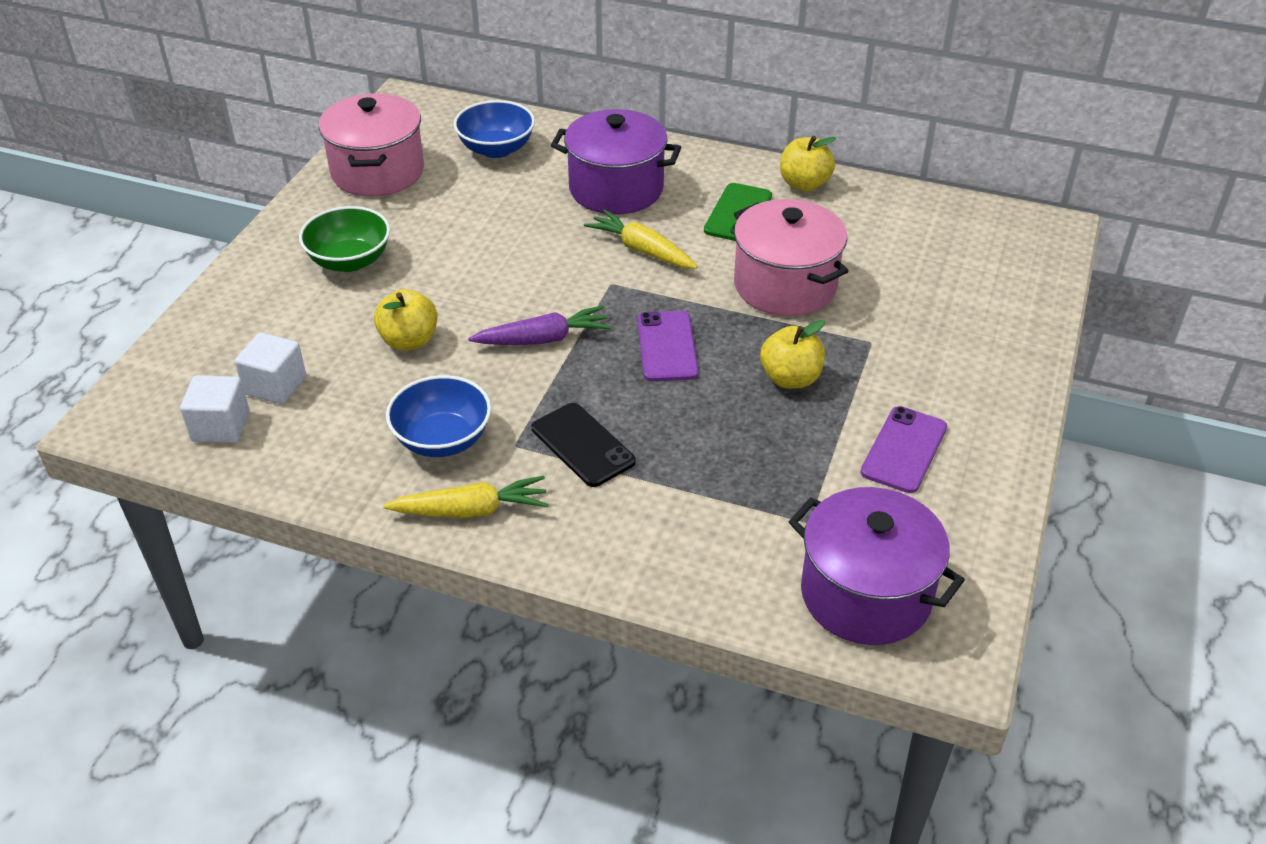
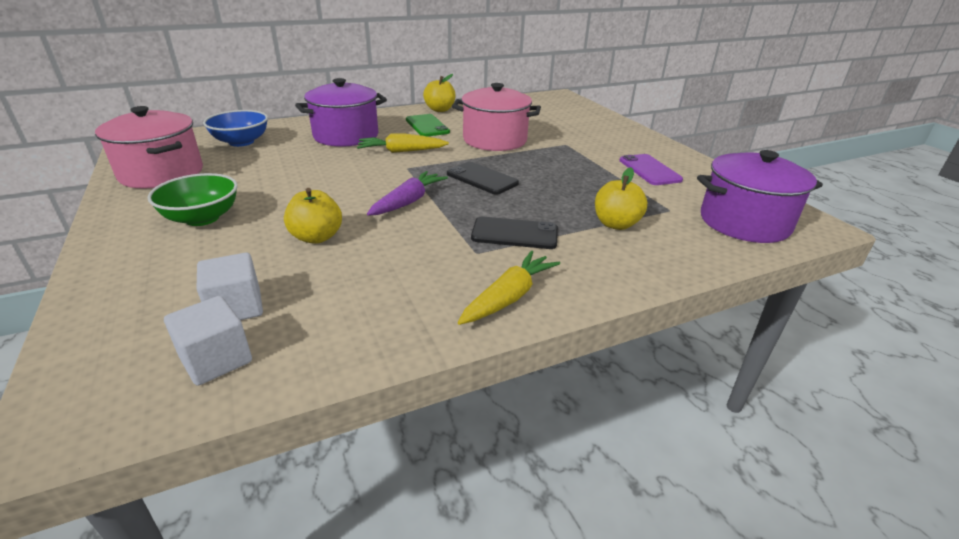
camera: 45 degrees left, 10 degrees down
(442, 439) = (425, 273): blue bowl -> none
(667, 346) = (482, 179): purple phone -> black phone
(790, 378) = (559, 167): yellow apple -> yellow apple (616, 224)

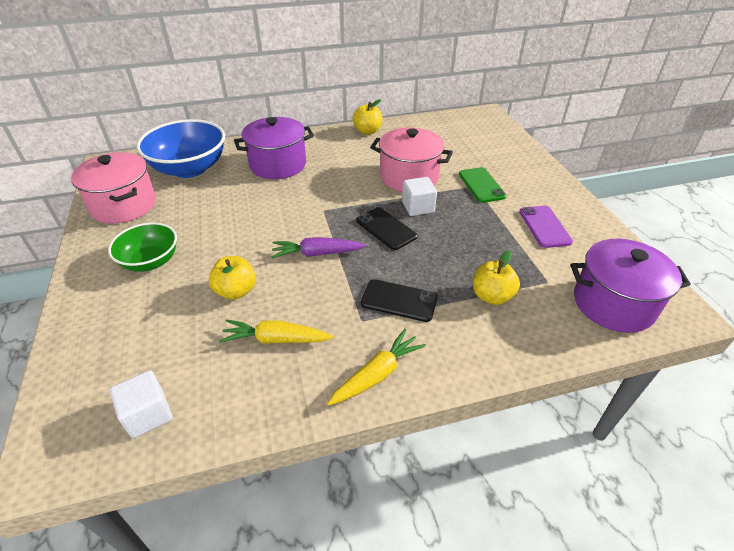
camera: 10 degrees right, 10 degrees up
(236, 308) = (167, 363): white cube -> white cube (418, 207)
(241, 142) = (190, 169): blue bowl -> blue bowl, size x1.62
(401, 151) = (322, 188): yellow carrot -> yellow carrot (276, 339)
(408, 201) = (317, 254): purple carrot -> purple carrot turned 135 degrees counterclockwise
(427, 126) = (351, 154): green phone -> green phone (481, 185)

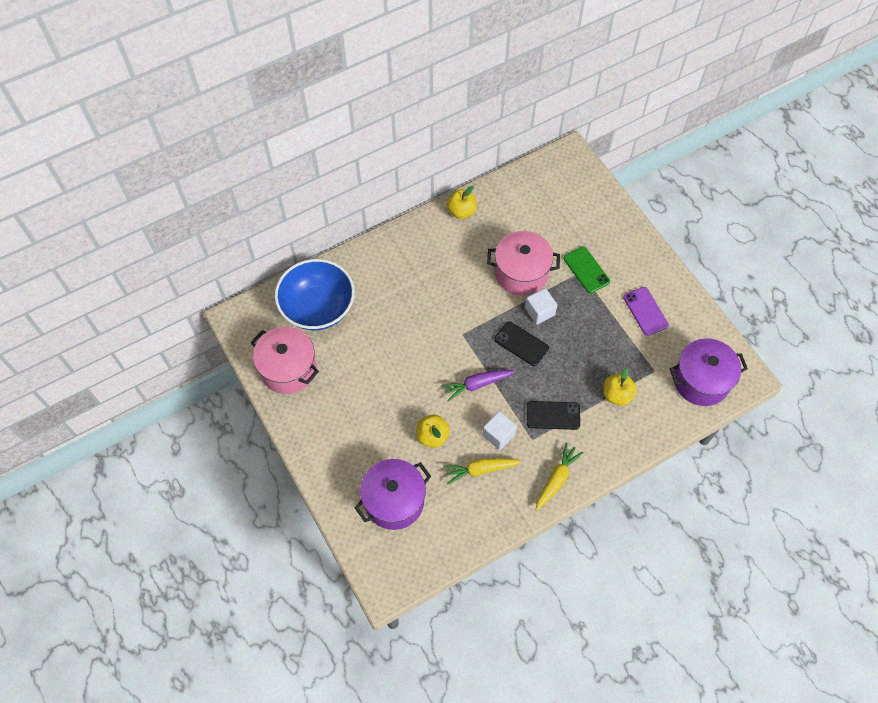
camera: 15 degrees left, 20 degrees up
(148, 414) = (426, 543): white cube -> white cube (498, 435)
(151, 261) = (351, 424): green bowl -> none
(278, 165) = (397, 283): purple pot -> purple pot (394, 501)

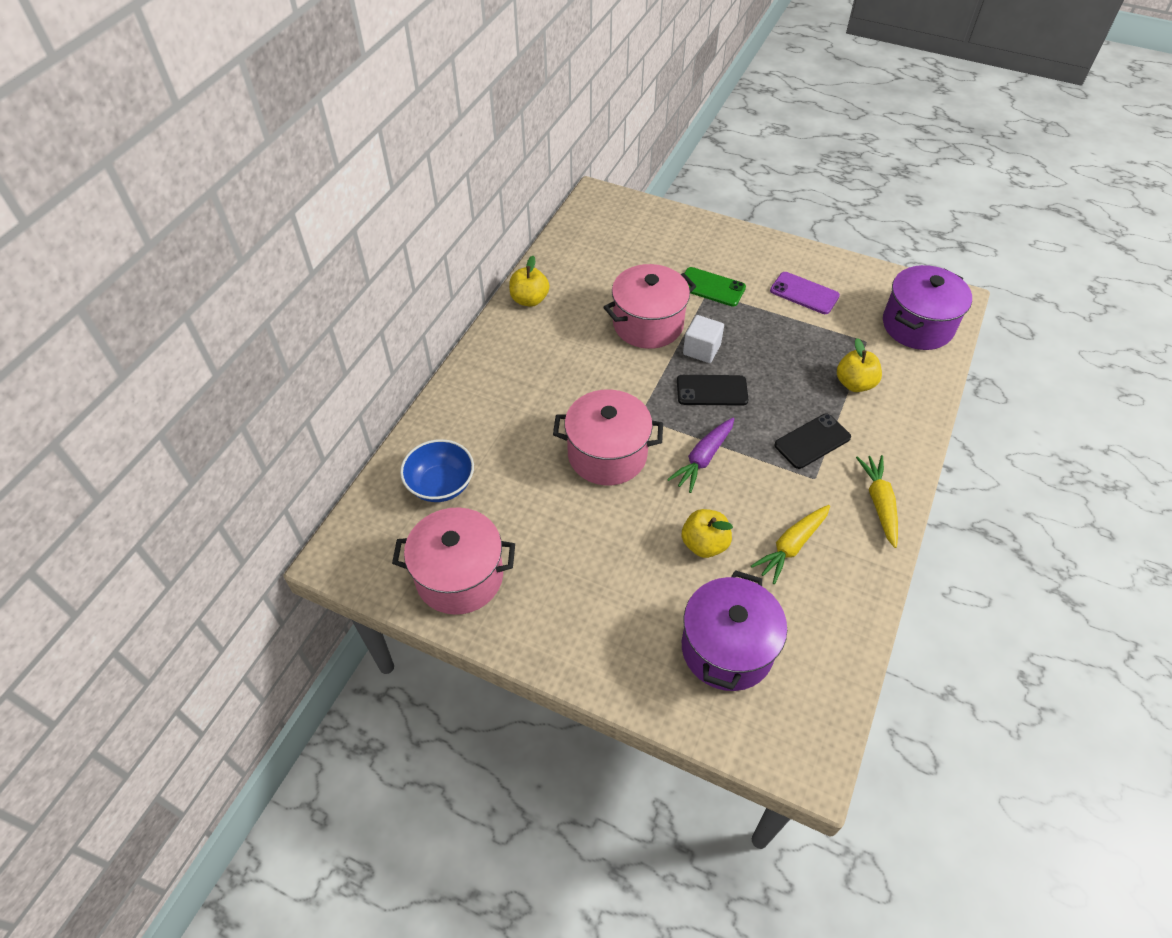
camera: 35 degrees left, 10 degrees down
(318, 308) = (441, 484): blue bowl -> blue bowl, size x0.62
(423, 347) = (607, 454): none -> pink pot
(498, 435) = (775, 496): white cube -> none

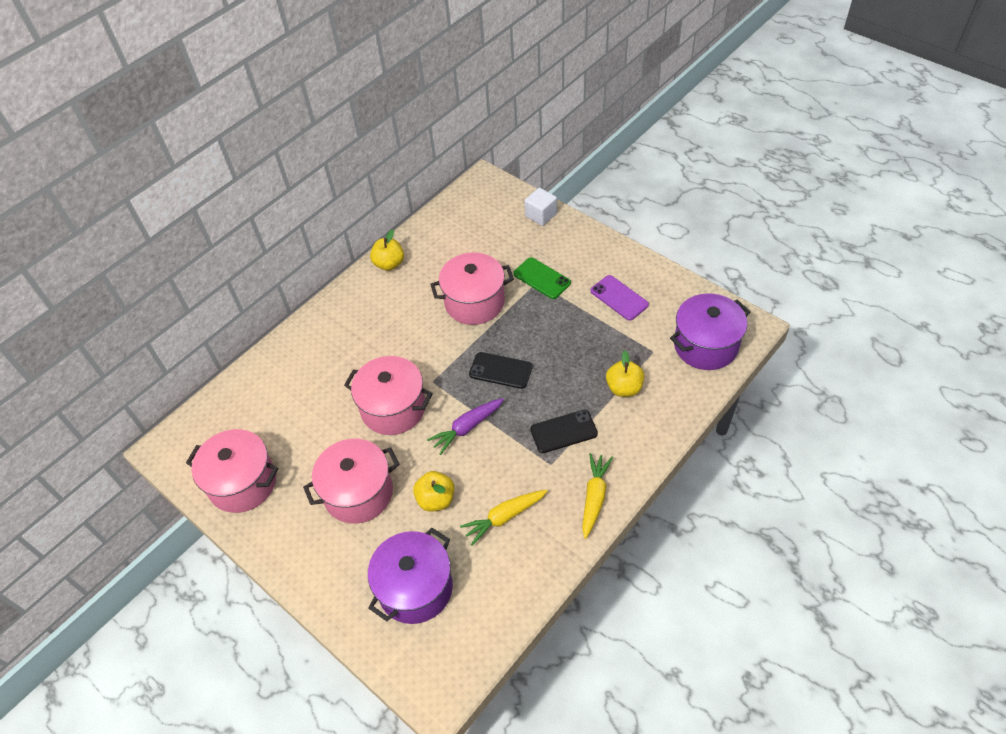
camera: 20 degrees right, 0 degrees up
(441, 484) = (259, 406): blue bowl -> none
(609, 557) = (358, 493): none -> pink pot
(701, 349) = (508, 333): white cube -> white cube (541, 215)

